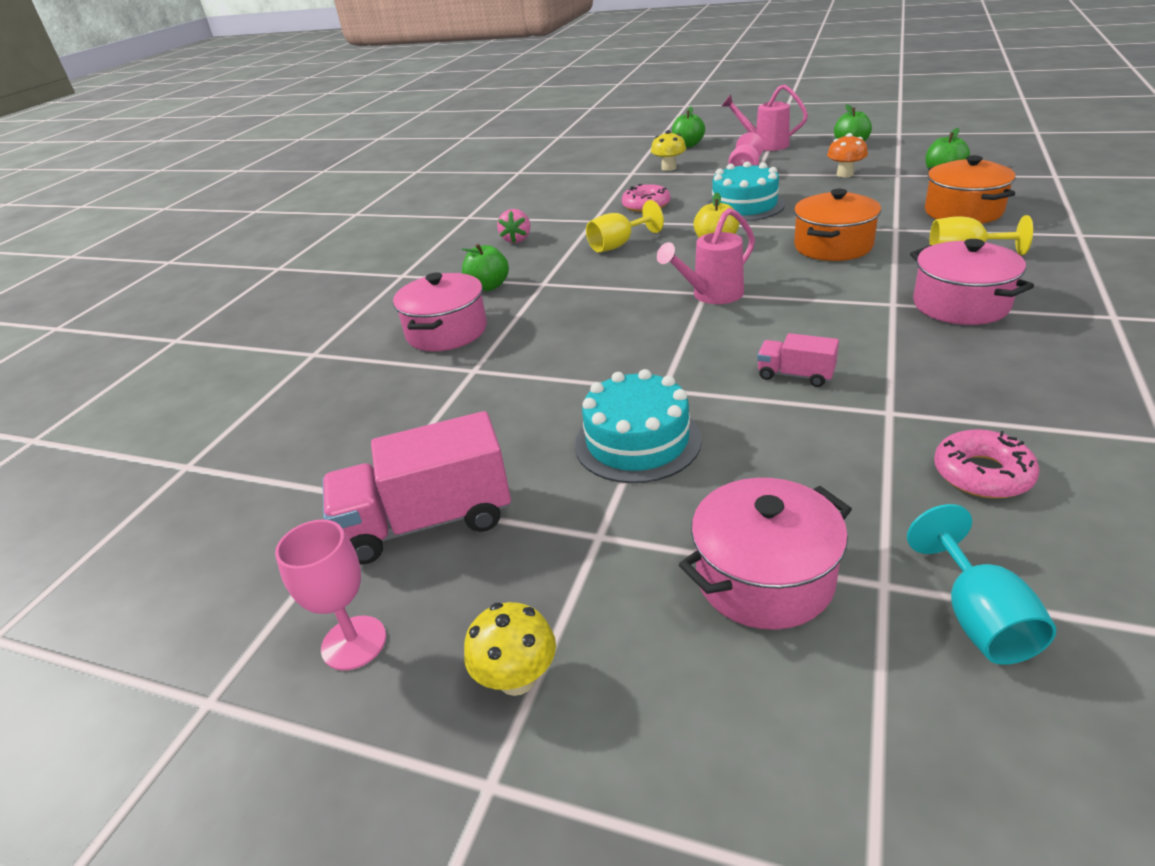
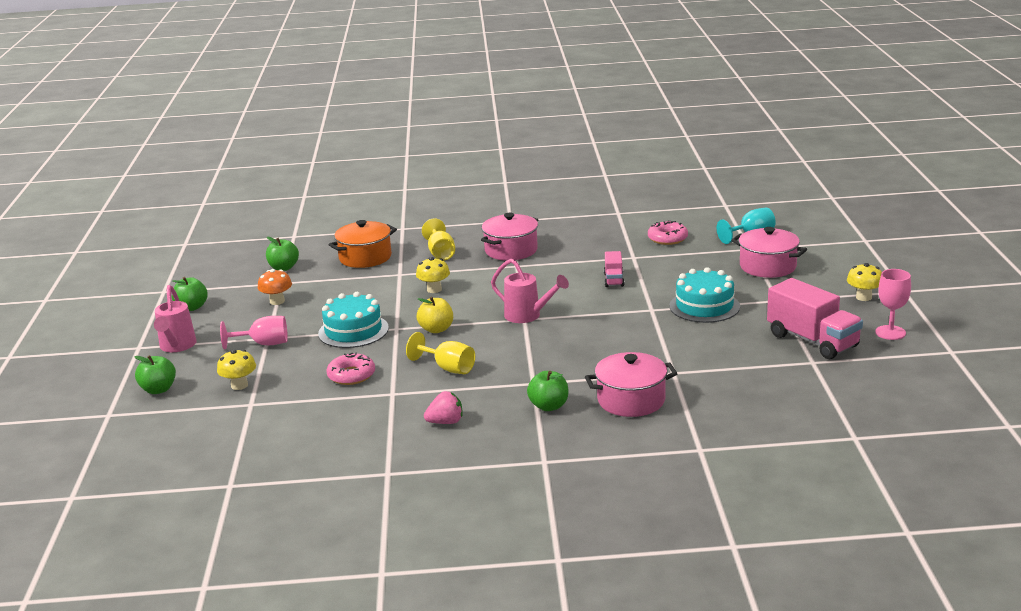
camera: 115 degrees left, 10 degrees down
(833, 246) = (434, 289): orange pot -> yellow mushroom

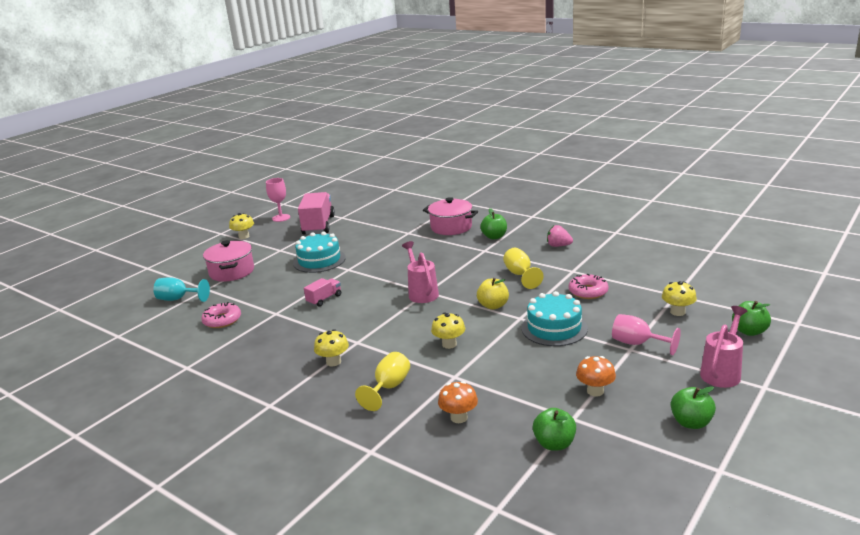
camera: 140 degrees left, 0 degrees up
(365, 257) = (459, 417): orange pot -> orange mushroom
(511, 250) = (333, 362): pink pot -> yellow mushroom

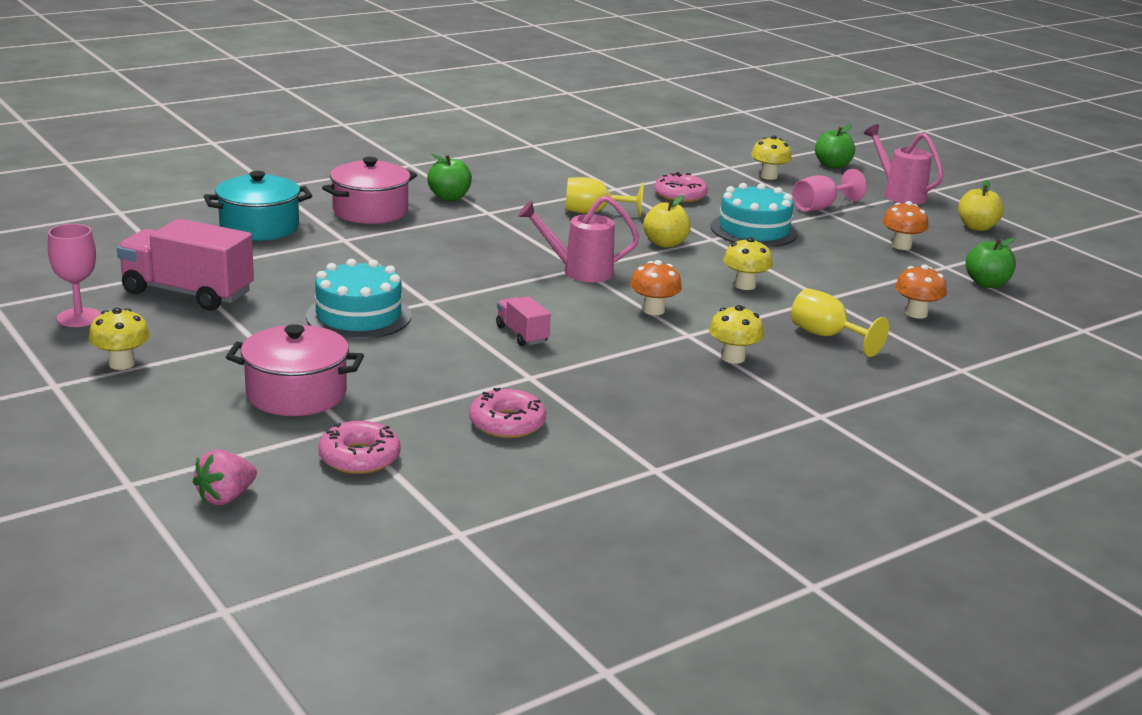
camera: 75 degrees left, 0 degrees up
(178, 299) = (359, 457): turquoise goblet -> pink donut
(384, 325) = (653, 310): none -> orange mushroom
(404, 214) = (259, 227): none -> turquoise pot
(558, 246) = (532, 176): pink strawberry -> pink strawberry (226, 497)
(691, 422) = (977, 227): green apple -> yellow apple

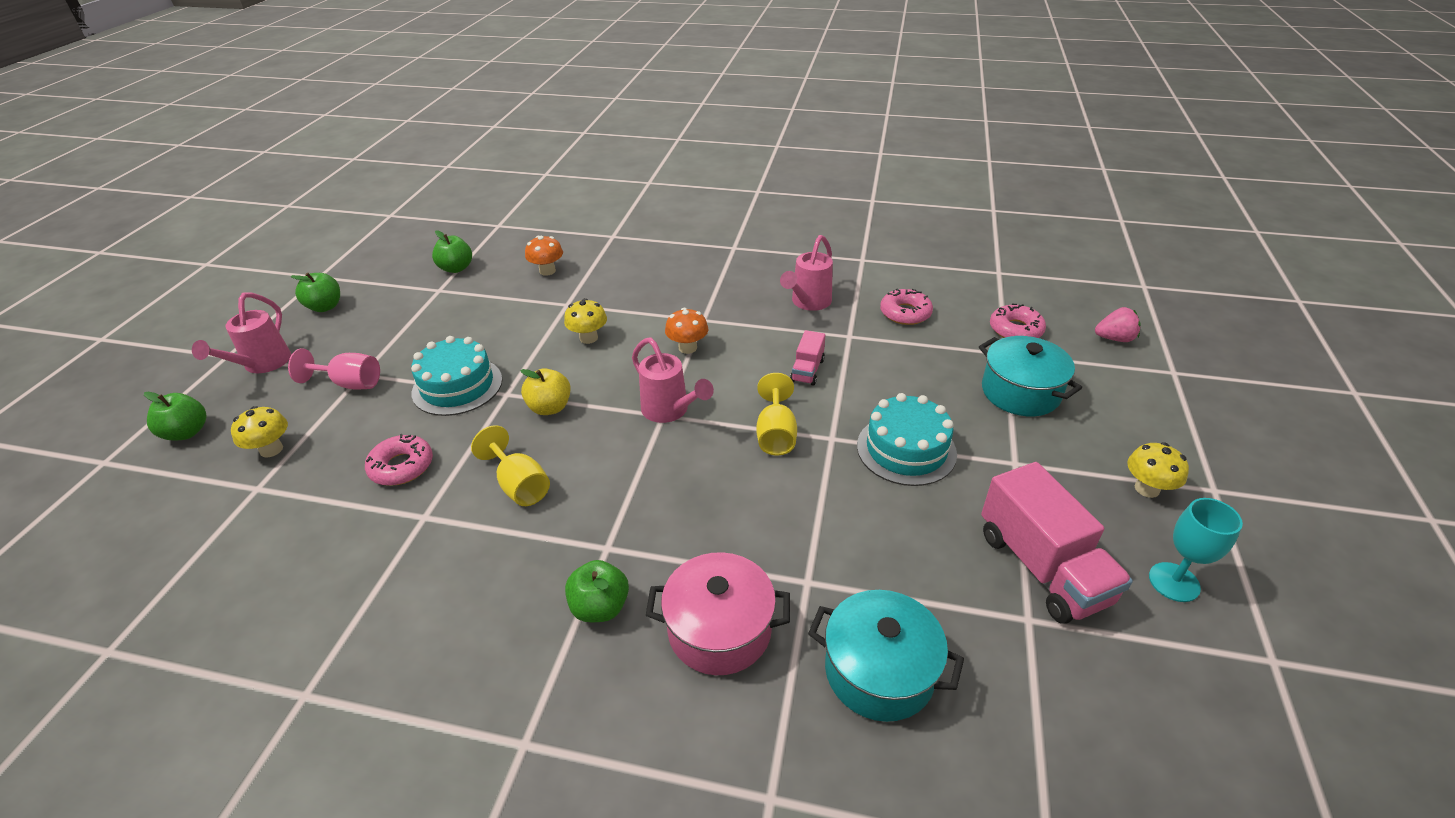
camera: 130 degrees left, 15 degrees up
(79, 317) = (1174, 582): pink goblet -> turquoise goblet
(296, 394) = (1020, 392): pink pot -> turquoise pot
(624, 390) = (808, 303): none -> pink watering can
(733, 358) = (710, 293): yellow mushroom -> none
(827, 336) = (630, 281): yellow goblet -> yellow goblet (776, 434)
(901, 246) = (413, 318): orange mushroom -> none
(977, 227) = (325, 307): yellow apple -> green apple

